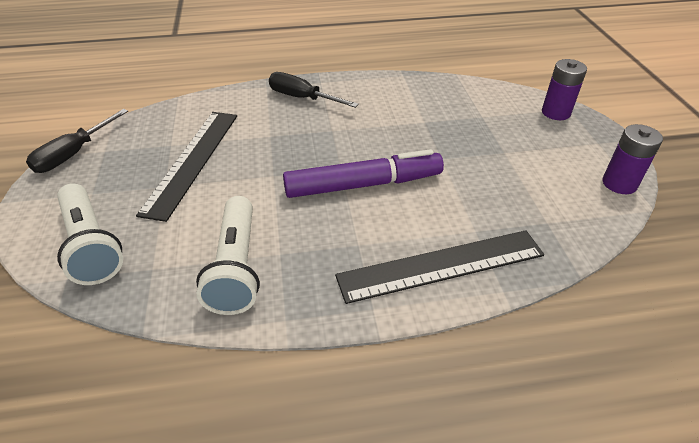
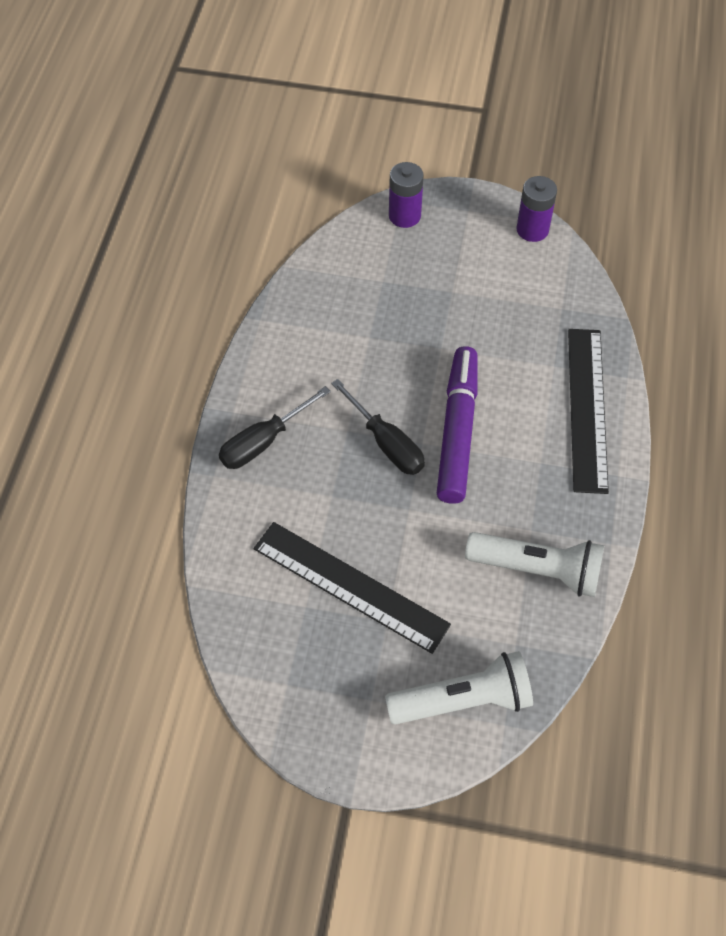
camera: 70 degrees left, 15 degrees up
(74, 154) = (280, 720): black screwdriver -> black screwdriver (386, 443)

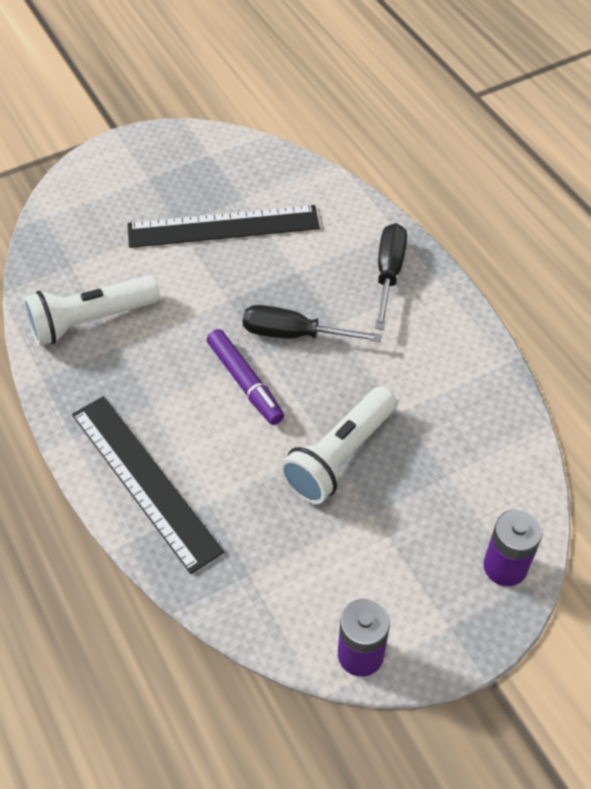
camera: 140 degrees right, 5 degrees down
(457, 431) = (245, 382): purple marker -> purple marker, size x0.66
(463, 700) = (83, 213): white flashlight -> white flashlight (339, 456)

